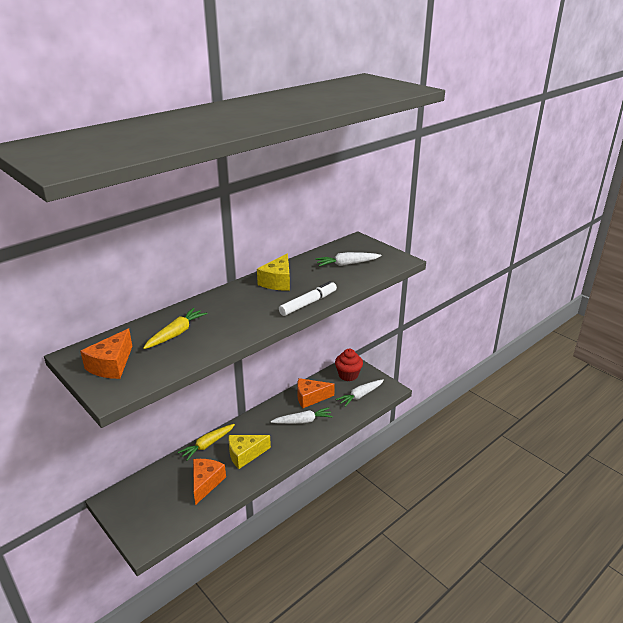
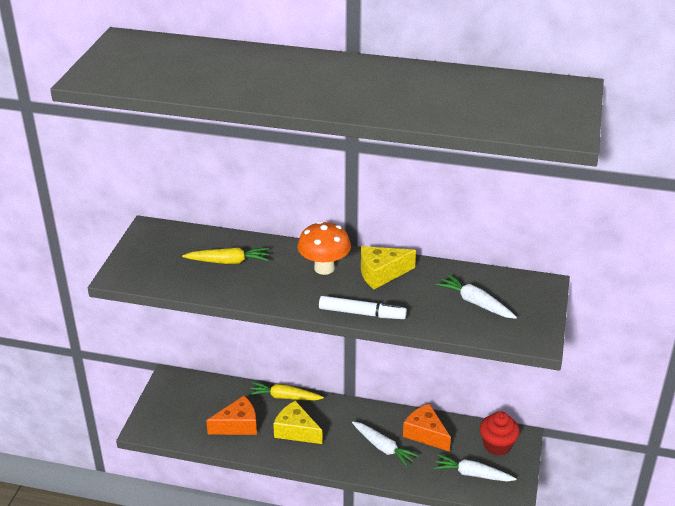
camera: 55 degrees right, 5 degrees up
(111, 365) = (153, 254): orange cheese -> none
(242, 299) = (324, 268): none -> orange mushroom

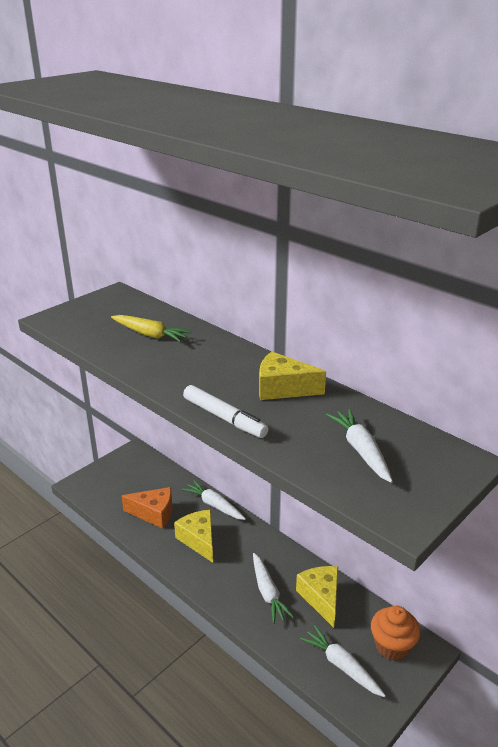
camera: 30 degrees right, 5 degrees down
(284, 397) = (214, 505): yellow carrot -> white carrot
(324, 268) = (230, 366): orange mushroom -> none
(425, 434) = (321, 598): orange cheese -> yellow cheese
(497, 445) = (392, 646): red cupcake -> orange cupcake

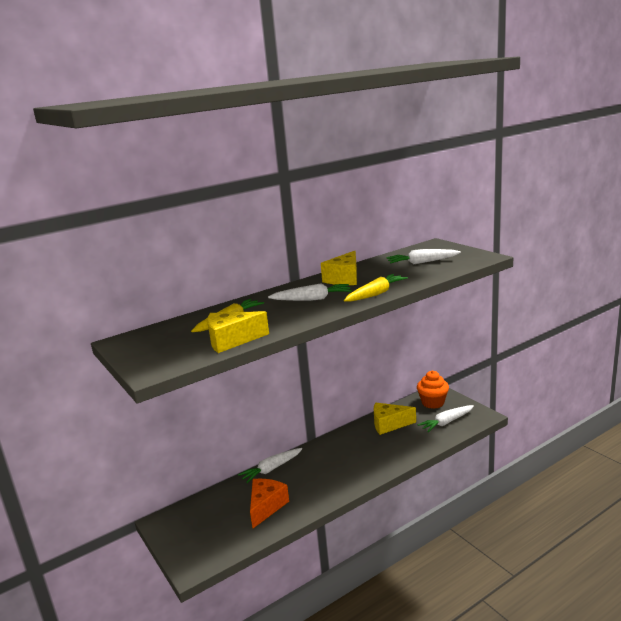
camera: 75 degrees left, 10 degrees down
(199, 540) = (312, 479): yellow cheese -> yellow cheese (231, 340)
(224, 417) = (376, 294): white marker -> yellow carrot
(268, 593) = (379, 447): white carrot -> white carrot (312, 299)

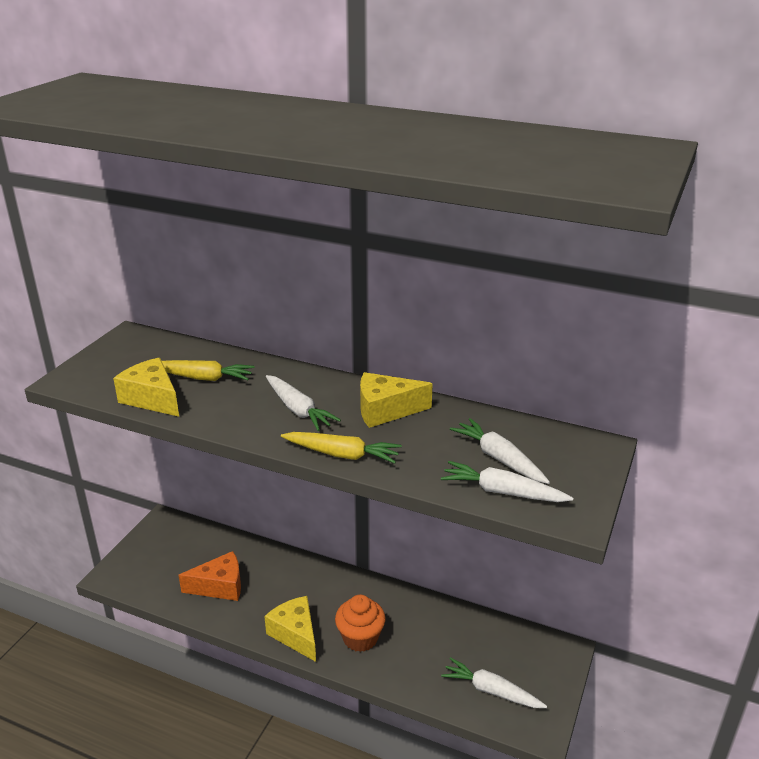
camera: 55 degrees right, 10 degrees up
(271, 469) = (285, 560): white carrot -> white carrot (502, 492)
(389, 424) = (442, 628): yellow cheese -> yellow cheese (295, 634)
(433, 403) = (531, 656): orange cupcake -> orange cupcake (360, 638)

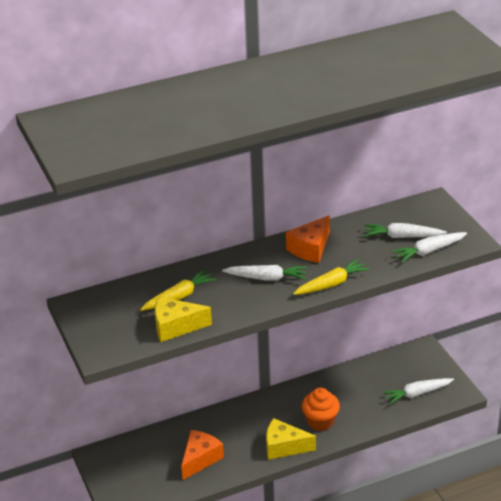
camera: 45 degrees left, 5 degrees up
(385, 410) = (310, 248): yellow cheese -> orange cheese

